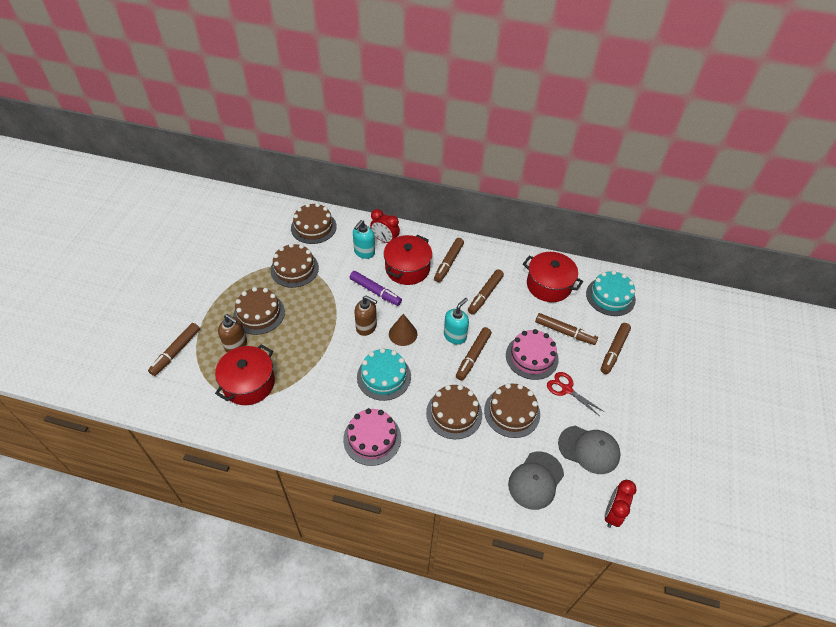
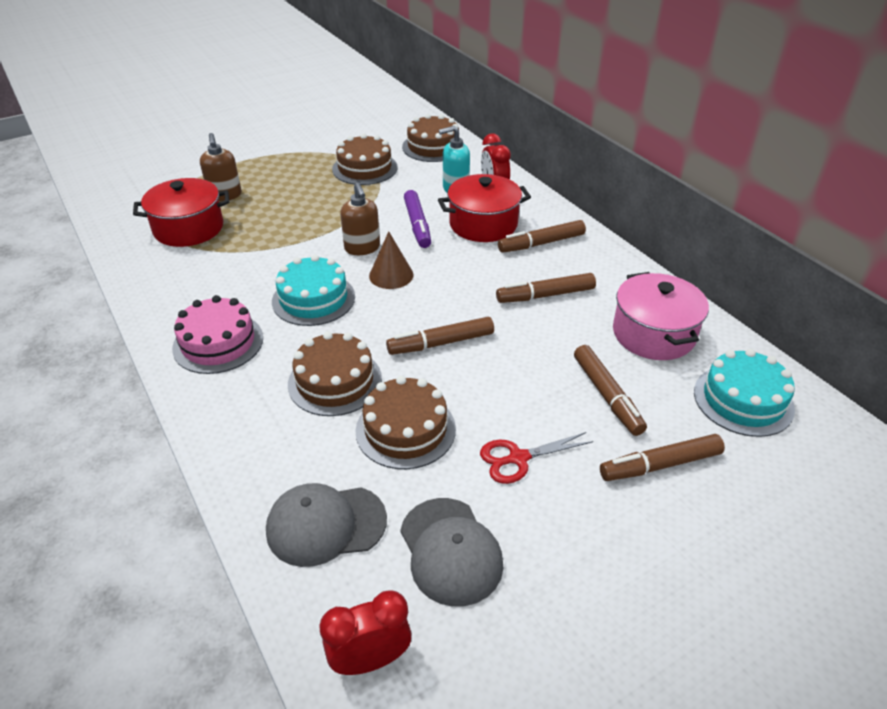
camera: 45 degrees right, 10 degrees down
(176, 352) = (173, 174): brown marker -> none
(259, 314) = (280, 184): brown cake -> none
(455, 336) = (448, 311): turquoise soap dispenser -> none
(532, 357) = (518, 391): pink cake -> none
(548, 285) = (653, 334): red pot -> pink pot
(566, 389) = (518, 458): red scissors -> red scissors turned 105 degrees counterclockwise

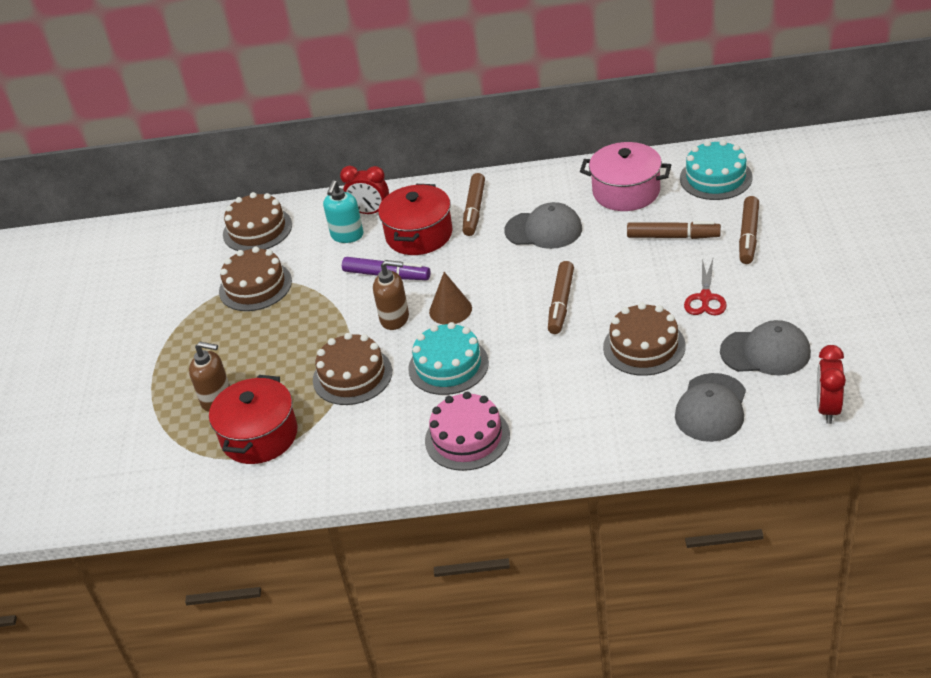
camera: 55 degrees left, 0 degrees up
(335, 381) = (566, 373): brown cake -> brown cake (352, 376)
(545, 295) = (543, 230): brown marker -> grey cap

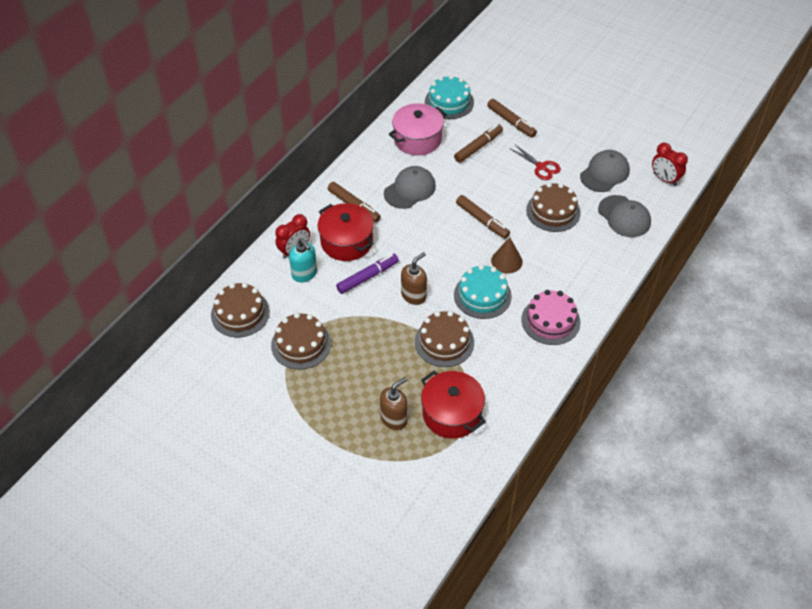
camera: 60 degrees left, 10 degrees up
(450, 310) = (434, 267): brown cone -> brown cone (506, 261)

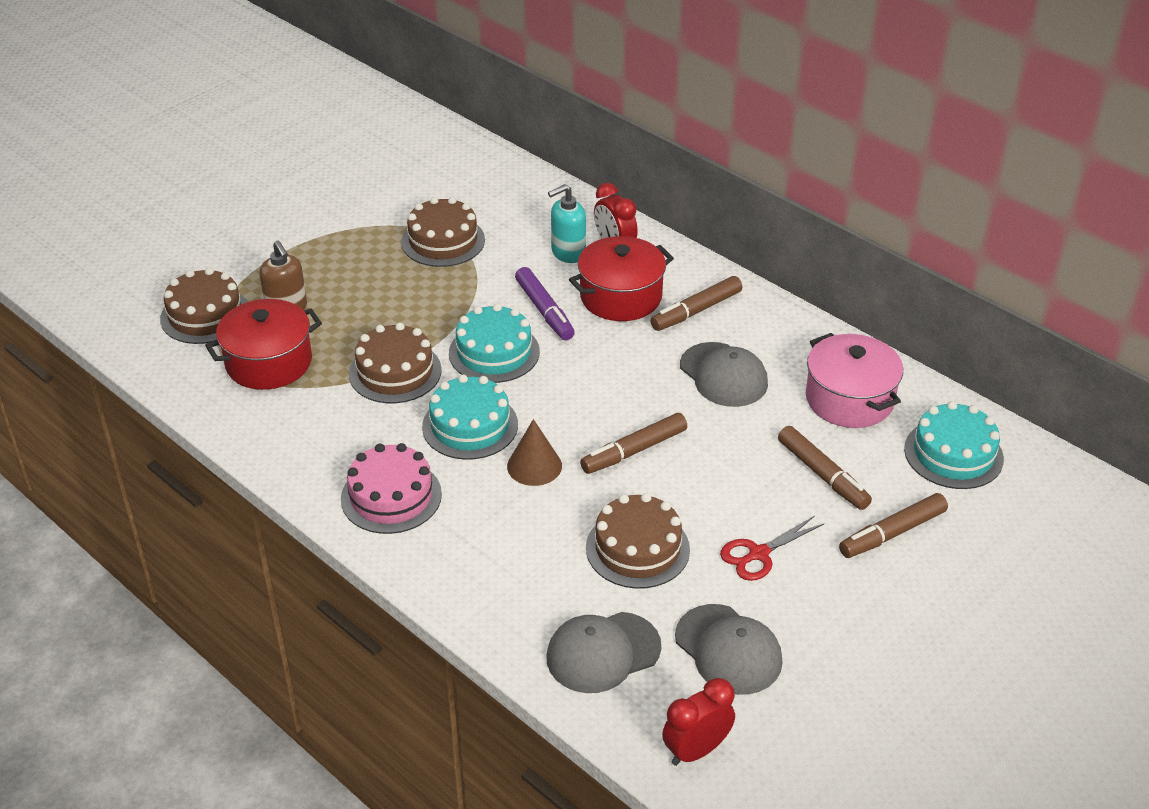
camera: 100 degrees right, 10 degrees down
(240, 313) = (514, 195): brown cake -> brown cake (205, 315)
(414, 295) = (494, 352): brown soap dispenser -> turquoise cake

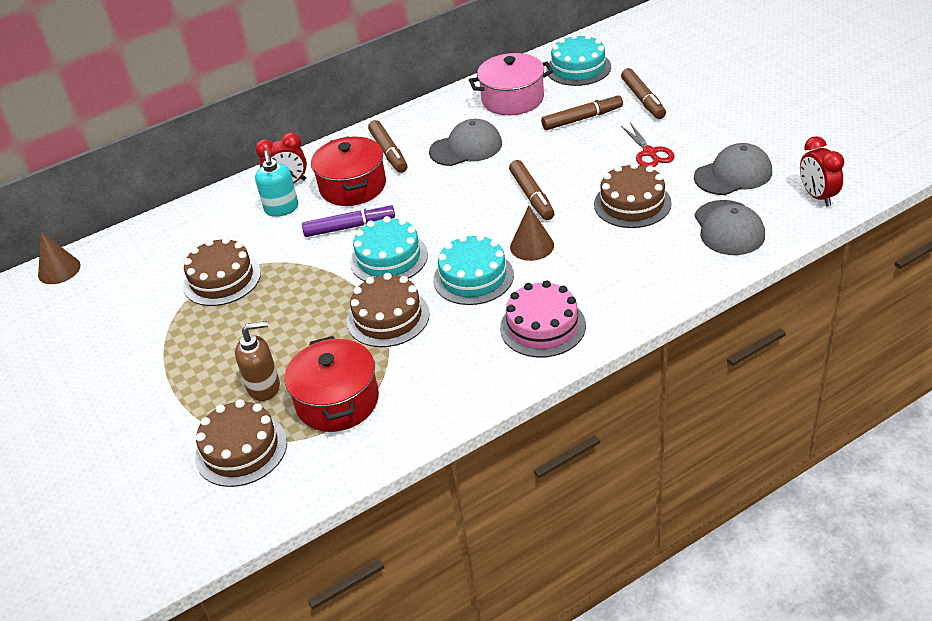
camera: 70 degrees left, 0 degrees up
(443, 134) = (59, 270): none -> brown cone

